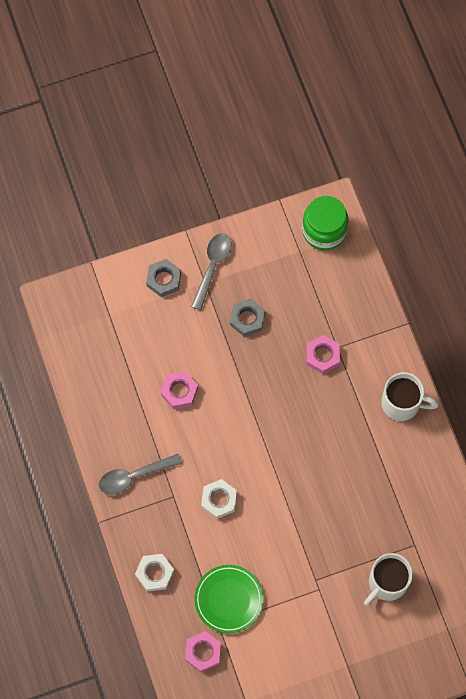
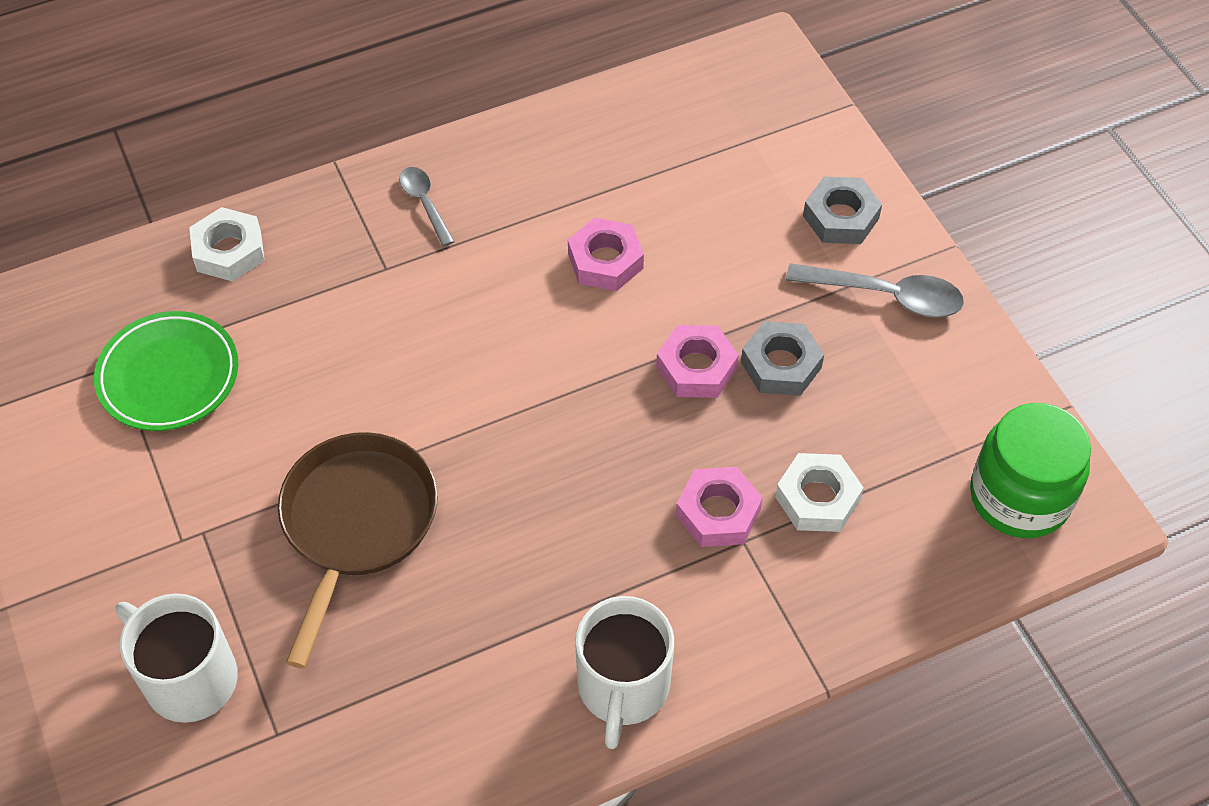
camera: 85 degrees right, 15 degrees down
(134, 476) = (425, 203): grey spoon -> grey spoon, size x0.61
(203, 652) = (64, 341): pink nut -> pink nut (696, 367)
(219, 500) = (379, 344): white nut -> white nut (817, 498)
(316, 511) = (356, 524): none -> brown pan

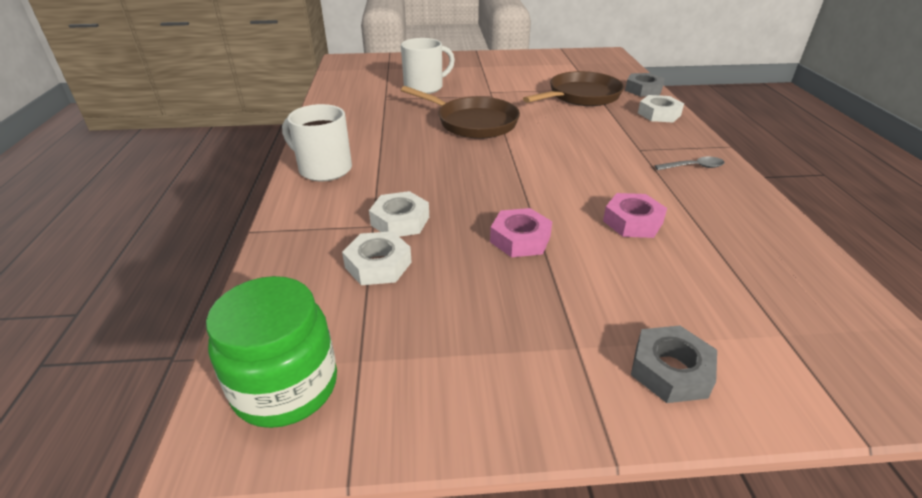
camera: 110 degrees right, 20 degrees down
(169, 376) = (580, 96): green plate -> brown pan
(718, 512) = (400, 221): pink nut -> white nut
(781, 365) = (504, 280): grey nut -> grey nut (643, 90)
(886, 295) = (557, 371): grey spoon -> none

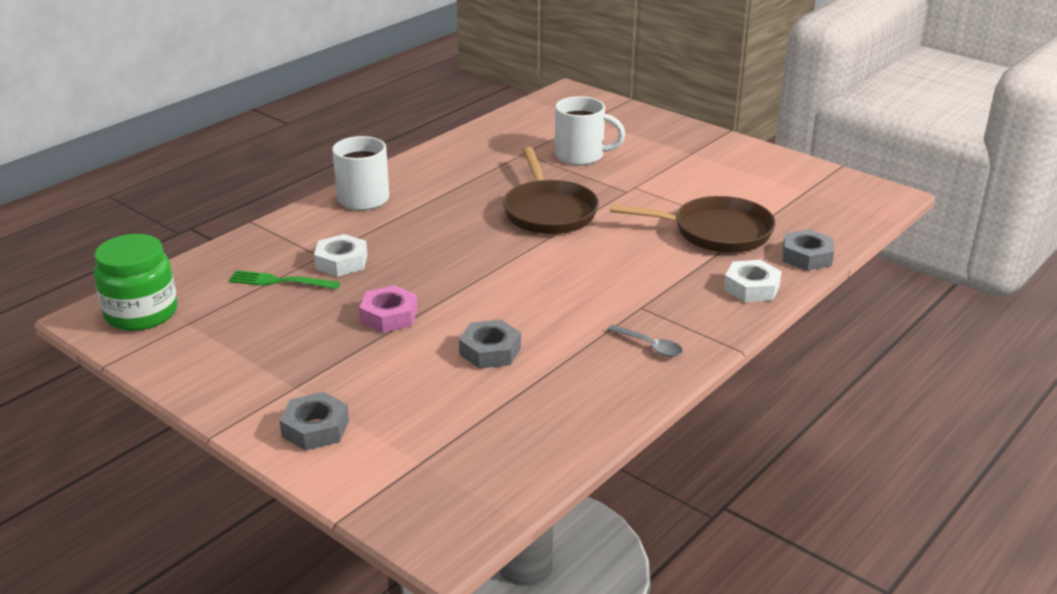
camera: 45 degrees right, 5 degrees down
(378, 265) = (280, 281): white nut -> green fork
(632, 222) = (490, 351): pink nut -> grey nut

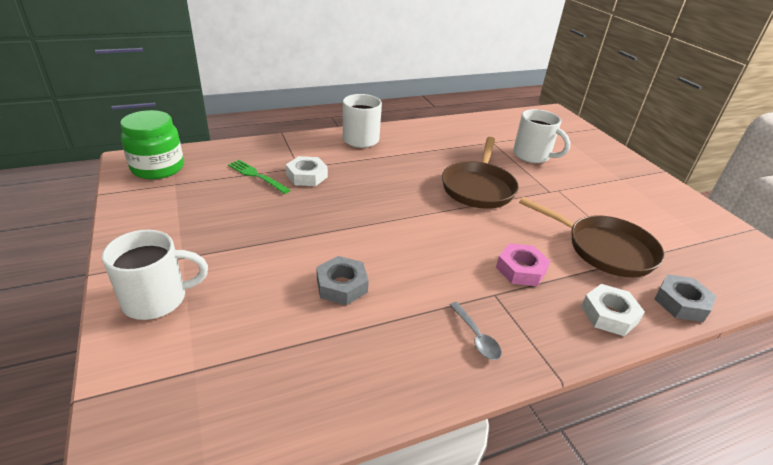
camera: 25 degrees right, 5 degrees up
(315, 428) = (157, 299): grey nut -> white mug
(389, 316) = (298, 226): pink nut -> pink nut (521, 269)

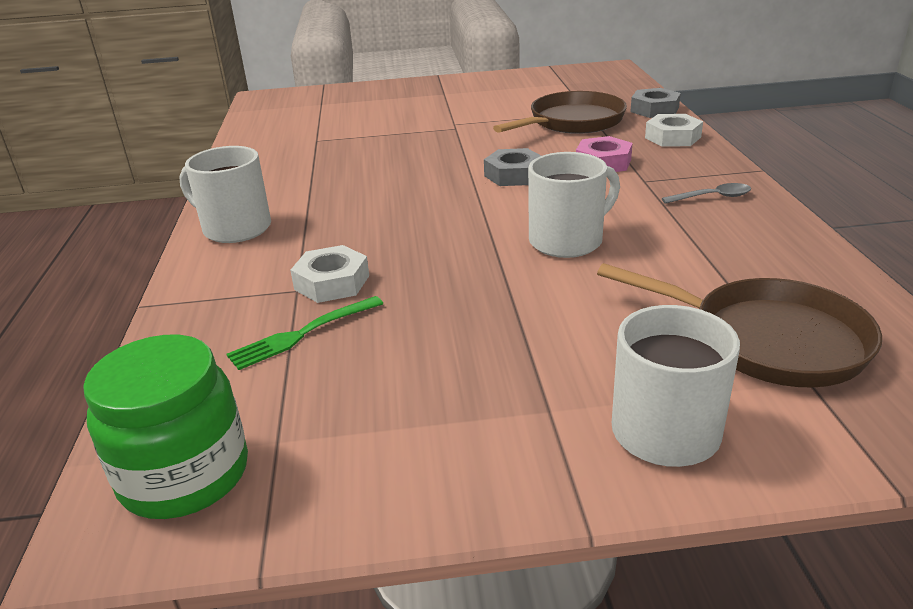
camera: 70 degrees left, 5 degrees down
(342, 285) = (629, 265): grey nut -> grey nut (513, 175)
(478, 187) = (429, 162): brown pan -> brown pan (767, 339)
(532, 156) = (368, 124): white mug -> white mug (568, 241)

